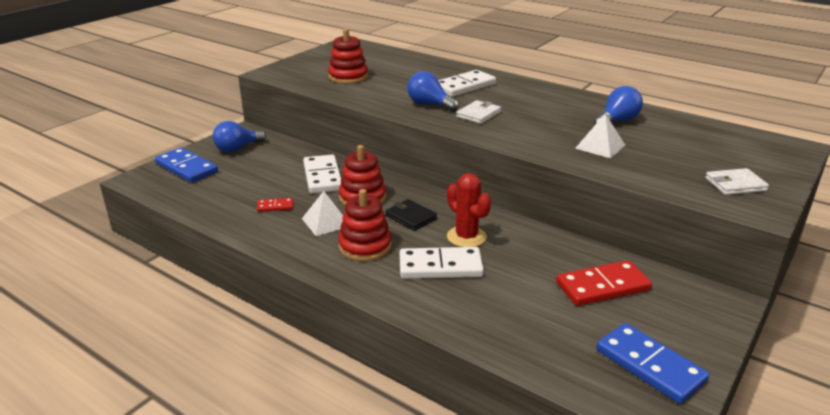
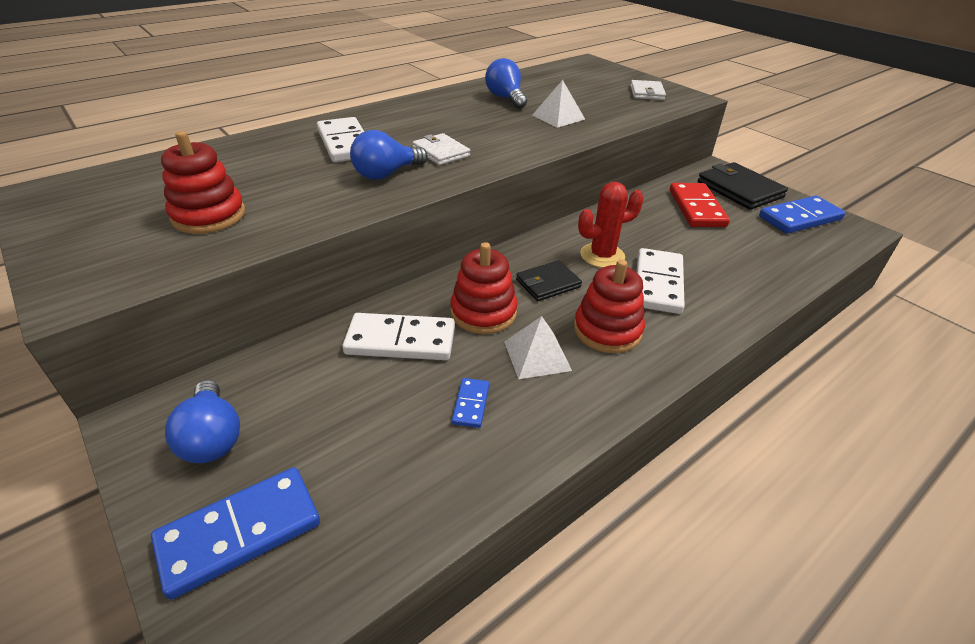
camera: 75 degrees left, 10 degrees up
(275, 206) = (471, 404): red domino -> blue domino
(683, 319) = (739, 189): none -> black wallet

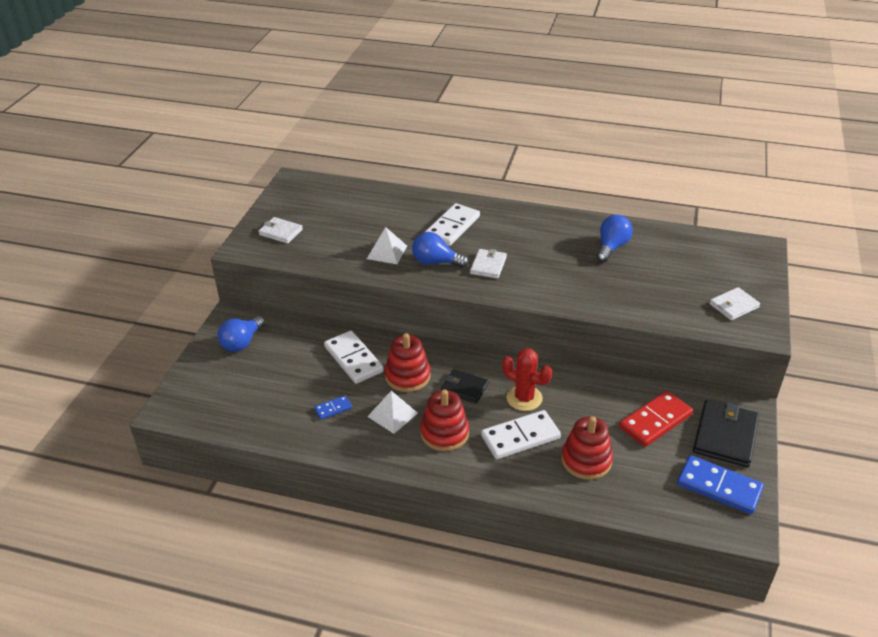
camera: 55 degrees right, 0 degrees up
(115, 247) = (280, 232): none -> white wallet
(208, 216) = (330, 237): red stacking toy -> red stacking toy (586, 460)
(240, 533) = (208, 382): blue domino -> none
(558, 117) = (612, 284): white pyramid -> white pyramid (387, 252)

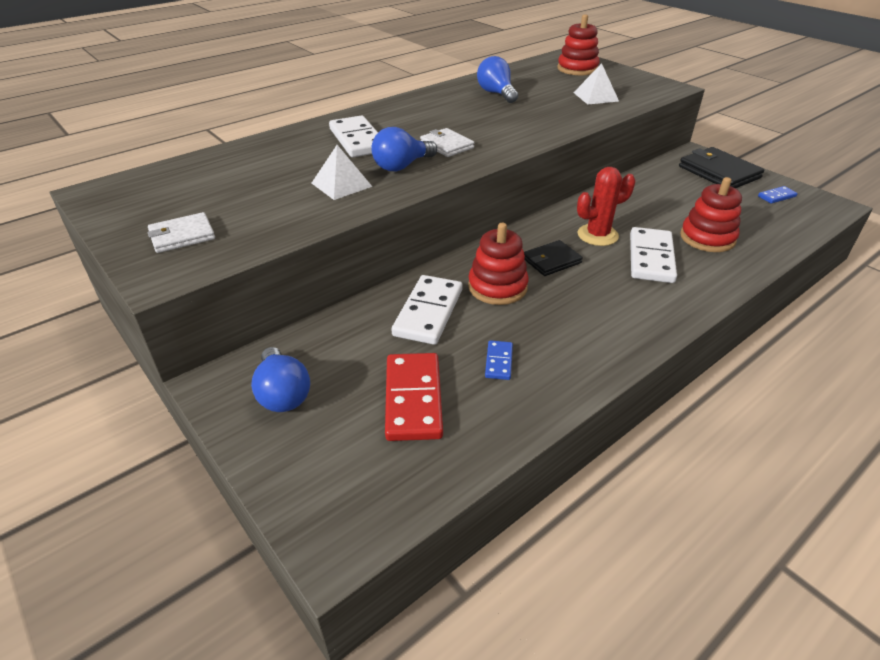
camera: 55 degrees left, 0 degrees up
(353, 359) = (428, 312): white domino -> white domino turned 75 degrees counterclockwise
(392, 414) = (550, 321): white pyramid -> white pyramid (595, 96)
(444, 433) = (609, 298): red stacking toy -> red stacking toy (577, 69)
(655, 421) = (680, 190): red domino -> red domino (413, 399)
(719, 487) = (776, 196): blue domino -> blue domino, size x0.49
(733, 306) = (628, 84): white wallet -> none

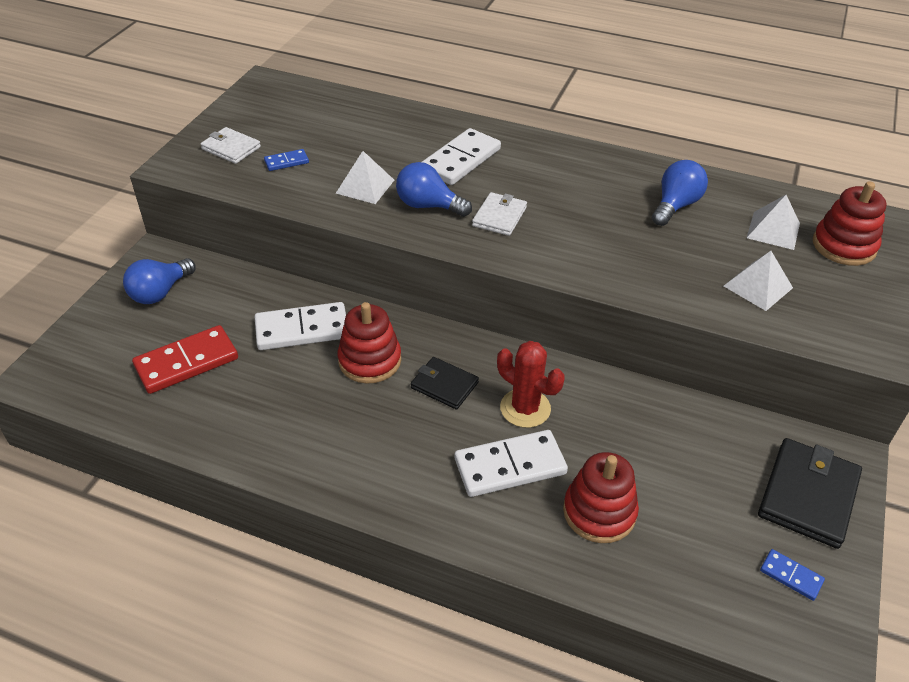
camera: 60 degrees right, 5 degrees up
(499, 362) = (258, 397): blue domino -> blue domino (286, 162)
(547, 79) = (773, 230): none -> white pyramid

